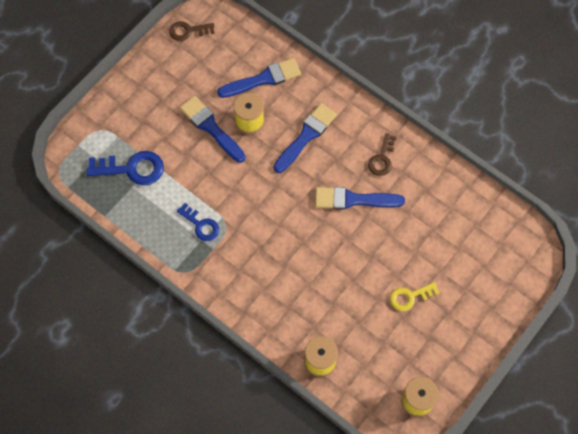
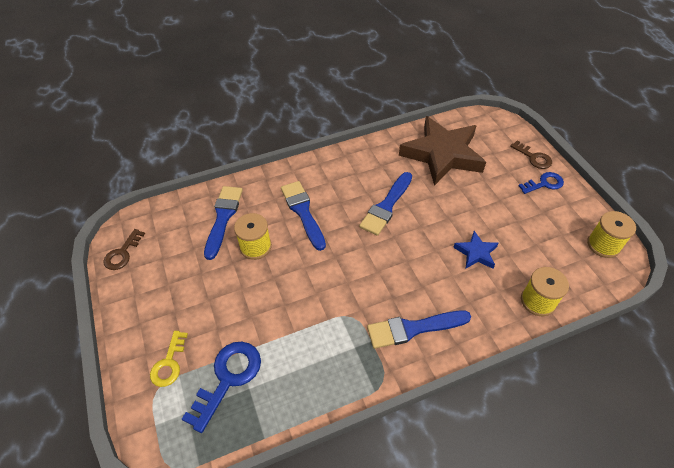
camera: 60 degrees left, 15 degrees down
(201, 225) = (337, 339): blue key -> blue key (544, 183)
(211, 127) = (238, 281): blue brush -> blue brush (413, 328)
(343, 294) = (476, 253): none -> blue star
(382, 159) = (360, 172): brown key -> brown key (533, 157)
(410, 297) = (500, 208): yellow key -> yellow key (169, 363)
(451, 220) = (442, 154): none -> brown star

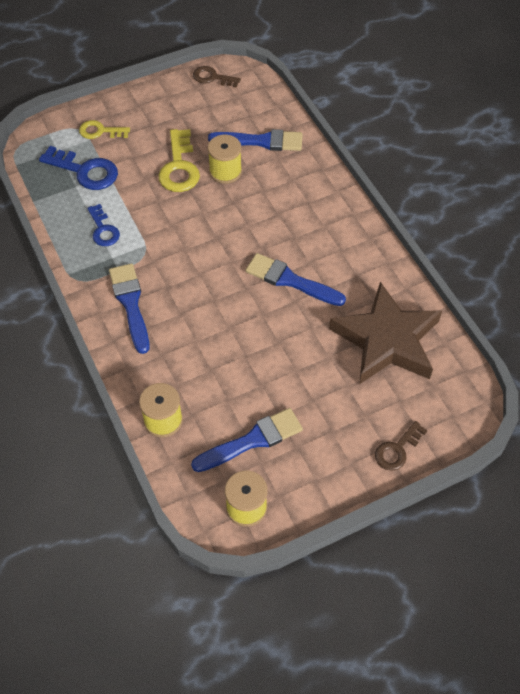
camera: 85 degrees right, 5 degrees up
(241, 285) = (179, 167): none -> yellow key
(303, 212) = (274, 205): blue brush -> blue brush (252, 440)
(476, 253) = (227, 365): blue star -> none
(544, 183) = (347, 455): blue key -> blue key (103, 229)

